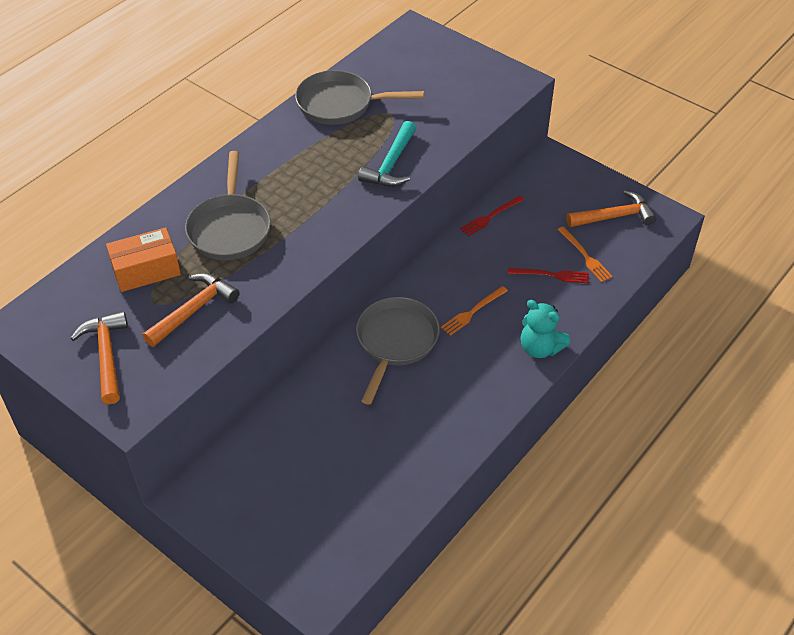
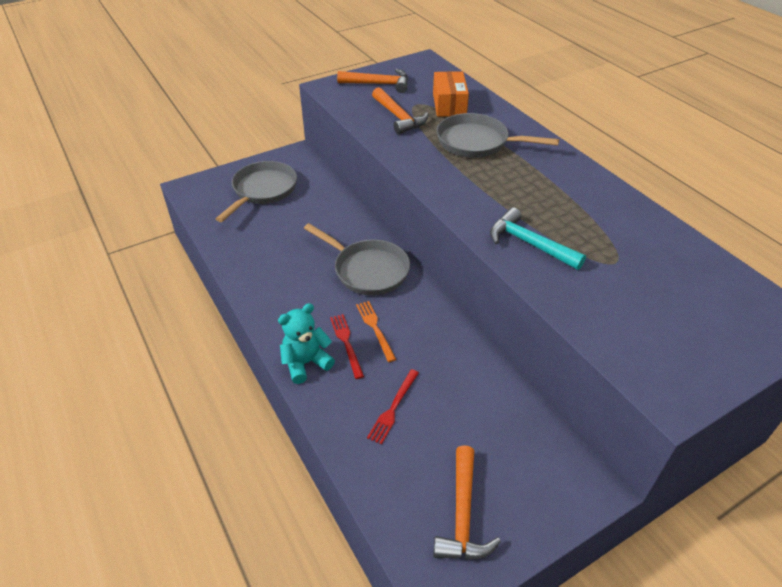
camera: 110 degrees right, 5 degrees down
(340, 104) = (638, 231): grey pan -> grey pan (263, 190)
(490, 216) = (501, 385): red fork -> red fork (346, 343)
(585, 256) = (408, 452): orange fork -> none

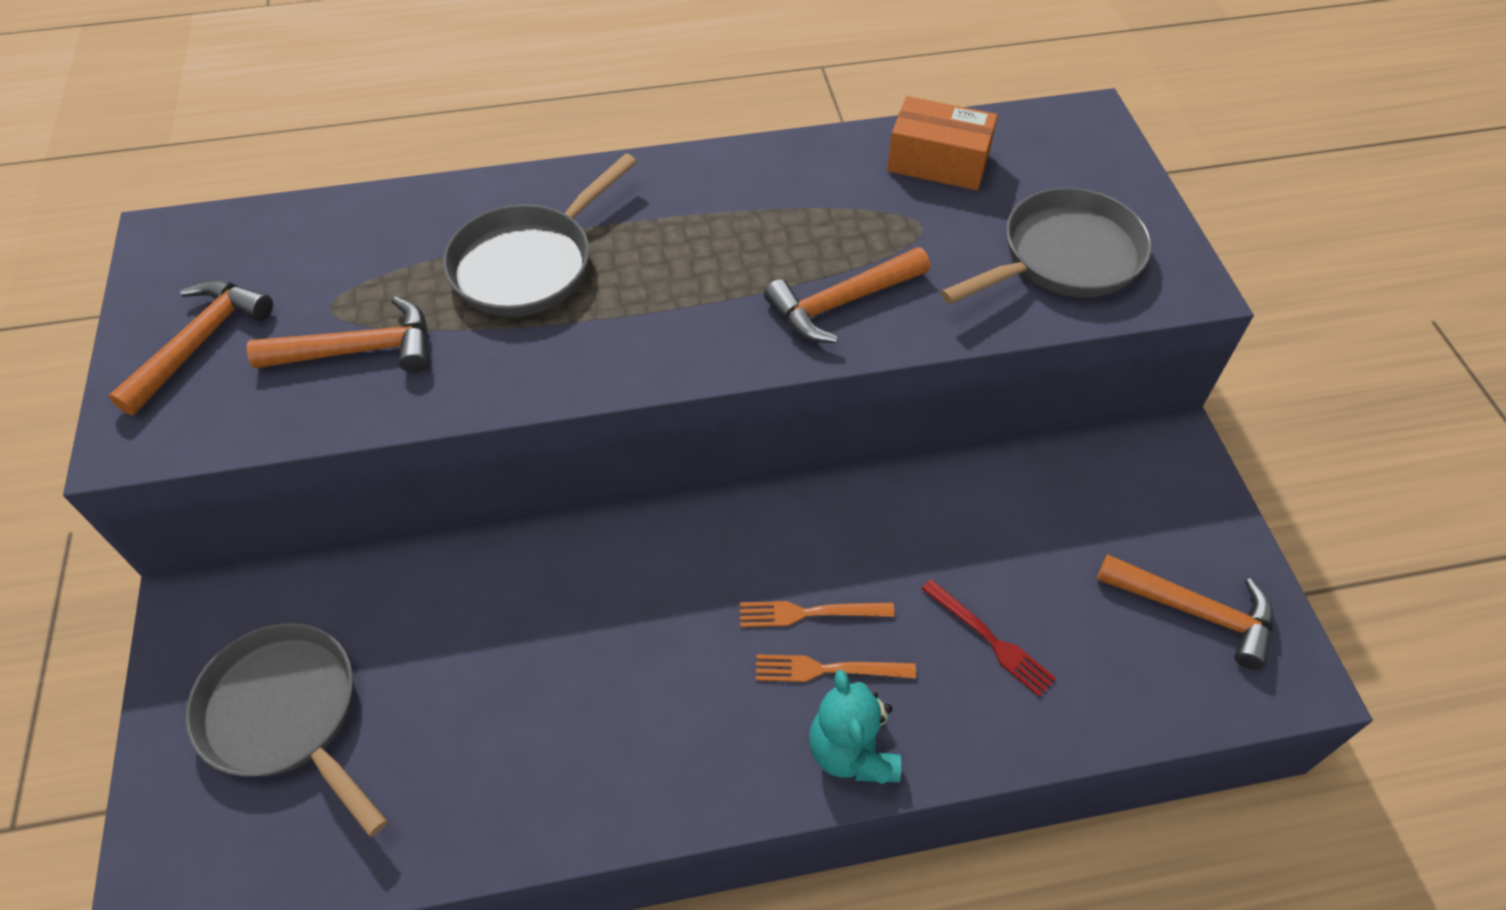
camera: 70 degrees left, 10 degrees up
(346, 343) = (828, 669): red fork -> orange fork
(367, 270) = (656, 580): grey pan -> grey pan (1063, 258)
(449, 104) = (372, 257): orange box -> orange box (938, 162)
(529, 243) = (841, 303): turquoise hammer -> orange hammer

